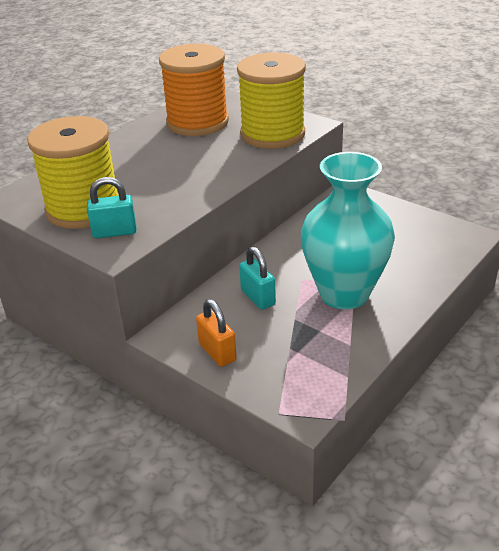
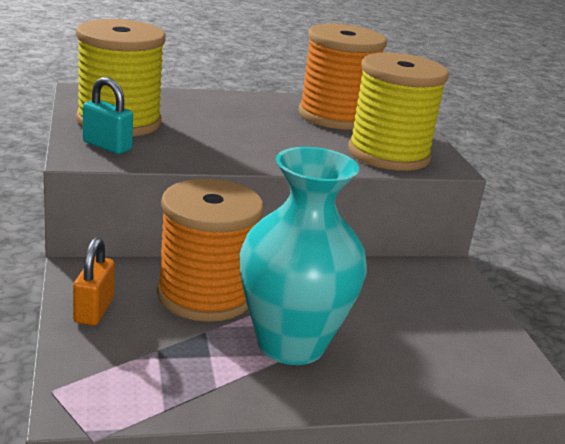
camera: 35 degrees right, 10 degrees down
(258, 297) = (205, 295): turquoise padlock -> orange spool

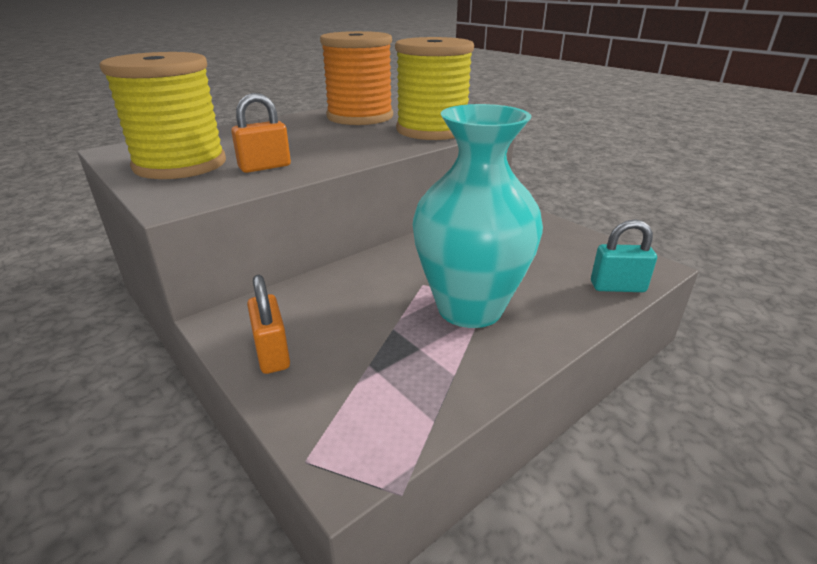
camera: 25 degrees left, 5 degrees up
(107, 146) = (191, 186): turquoise padlock -> turquoise padlock (617, 287)
(183, 146) = (265, 167): none -> orange padlock
(205, 295) = (359, 297): orange spool -> none

